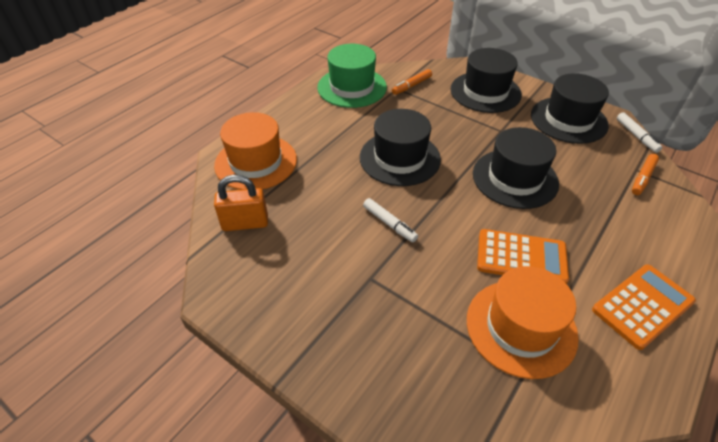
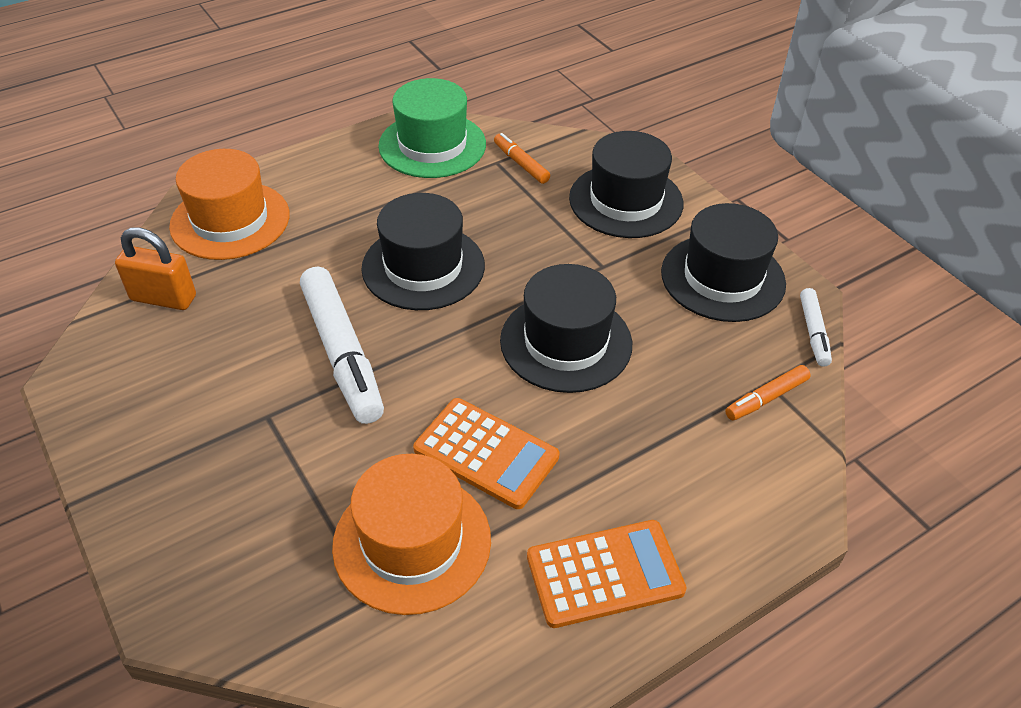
camera: 20 degrees right, 0 degrees up
(389, 224) = (342, 353): white marker -> white marker, size x2.02
(411, 86) = (521, 164): orange marker -> orange marker turned 75 degrees clockwise

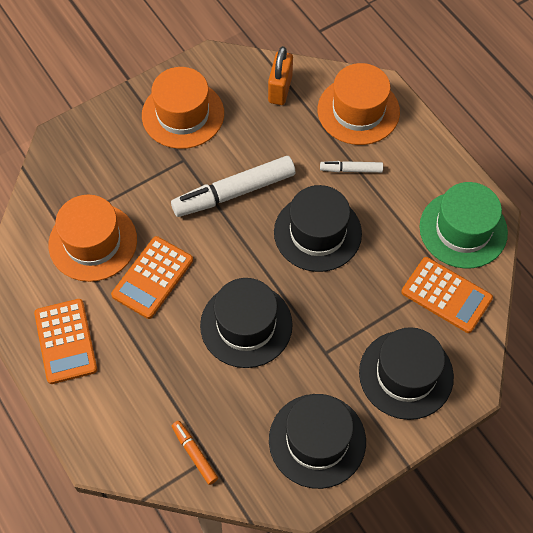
camera: 90 degrees right, 15 degrees up
(173, 418) = (183, 114): none -> orange hat
(521, 164) = (446, 295): orange marker -> orange calculator
(813, 332) = (259, 500): white marker -> white marker (351, 170)

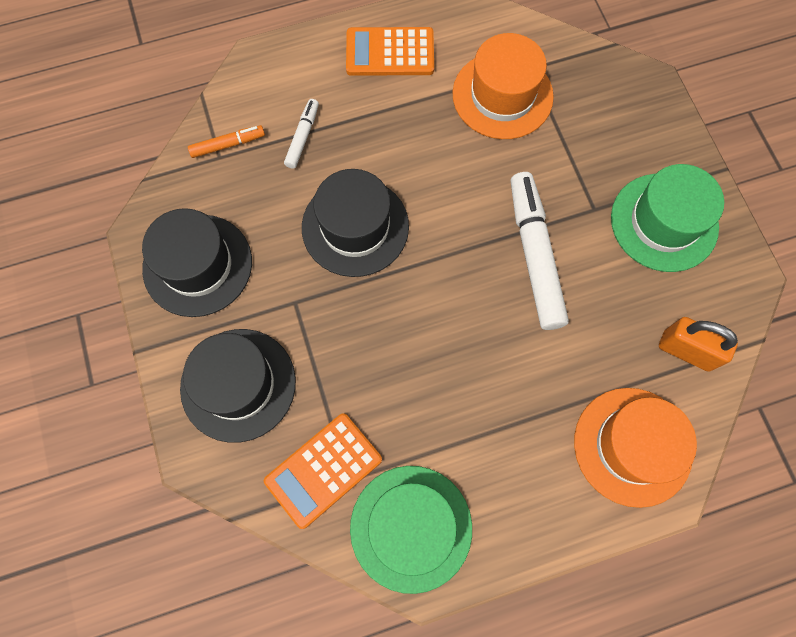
camera: 105 degrees right, 10 degrees up
(152, 277) = (442, 145): orange calculator -> none
(183, 114) = (664, 222): orange hat -> green hat
(317, 233) = (454, 337): black hat -> none
(351, 170) = (537, 407): white marker -> white marker (302, 137)

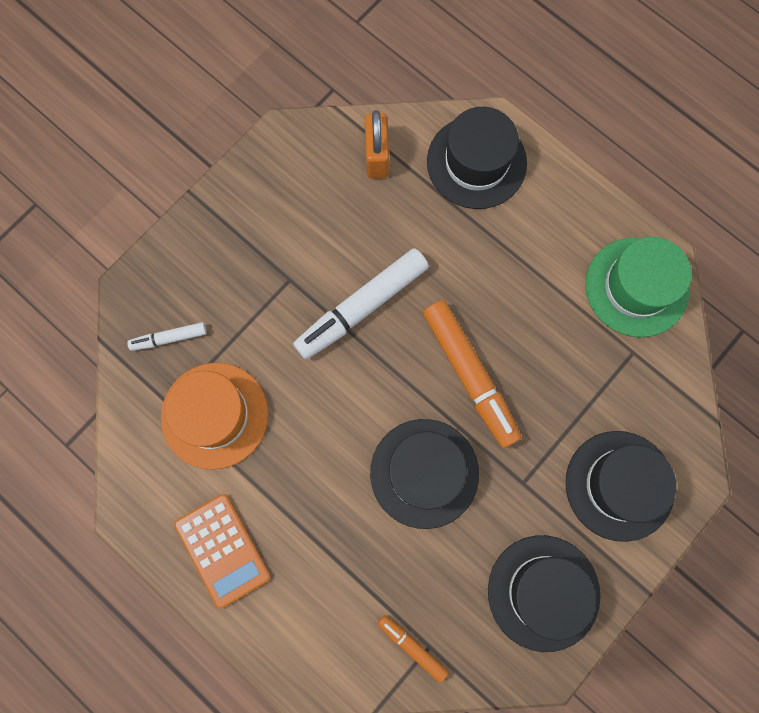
camera: 120 degrees left, 5 degrees up
(302, 137) = (363, 578): white marker -> white marker (169, 338)
(323, 470) = (639, 375): orange calculator -> none
(417, 313) = (470, 375): none -> orange marker
(632, 446) = (476, 162): orange hat -> black hat
(664, 222) = (270, 219): green hat -> none

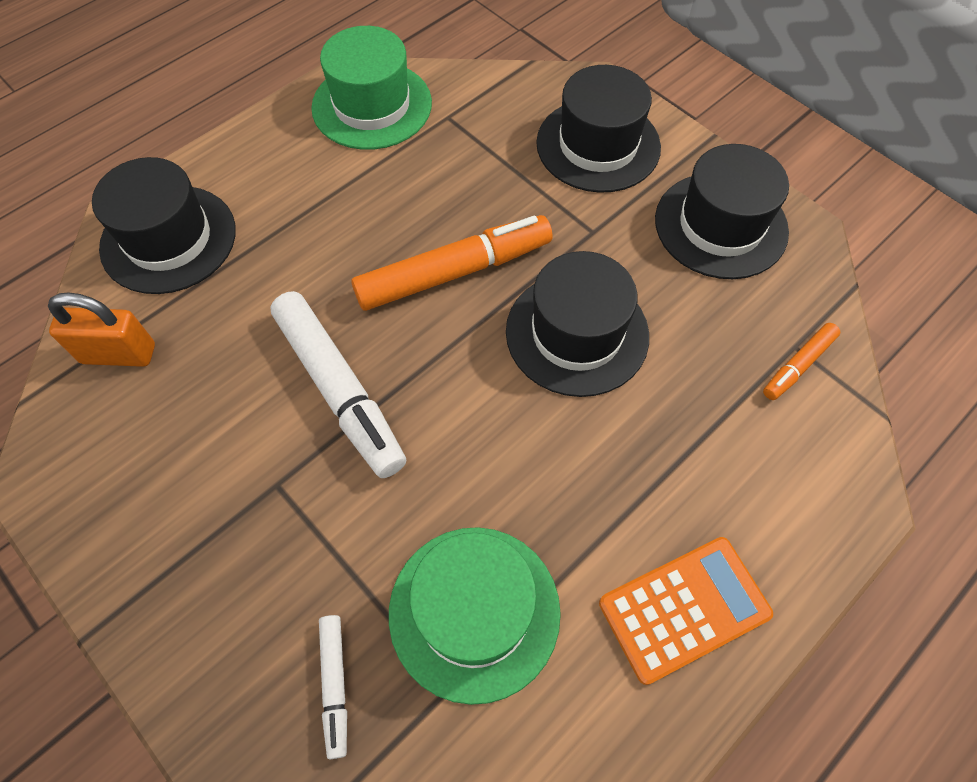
camera: 85 degrees left, 15 degrees down
(214, 415) = (474, 612): orange hat -> green hat

